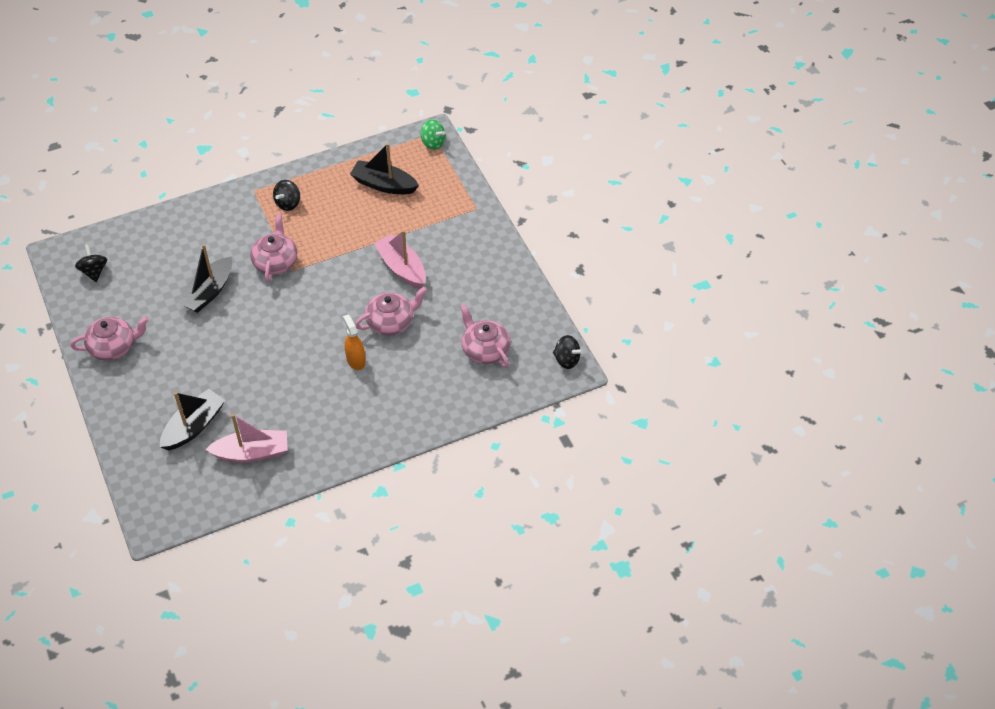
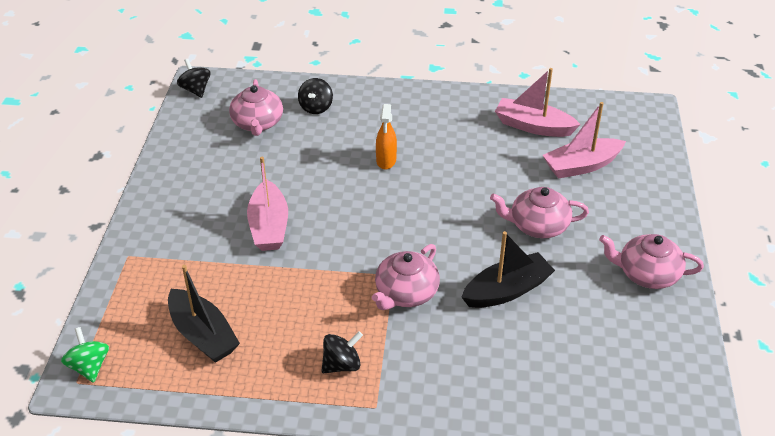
camera: 150 degrees left, 10 degrees down
(94, 271) = (649, 381): black spinning top -> black spinning top (316, 107)
(194, 426) = (581, 166): black boat -> pink boat
(391, 322) = (324, 179): pink teapot -> pink teapot (537, 226)

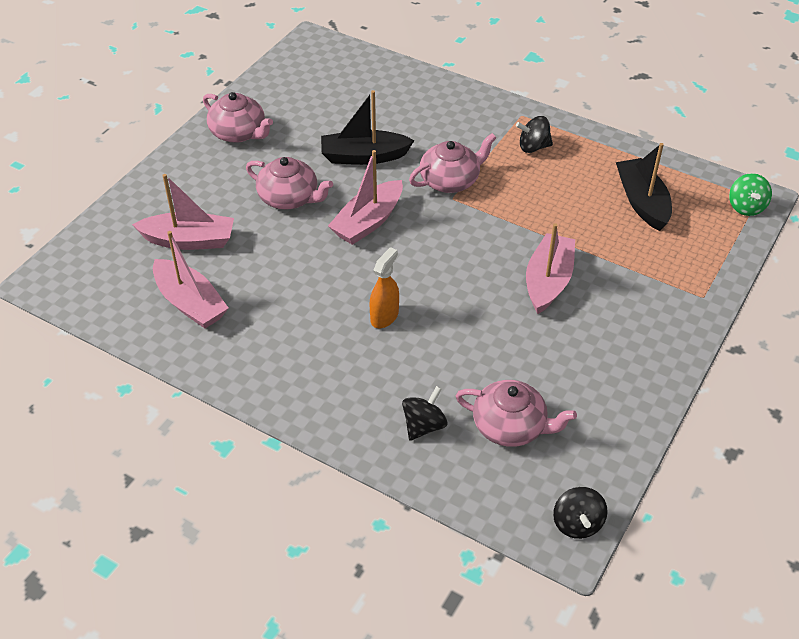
camera: 155 degrees left, 5 degrees up
(257, 123) = (510, 426): pink teapot -> pink teapot turned 90 degrees clockwise
(453, 227) = (368, 222): none -> pink boat

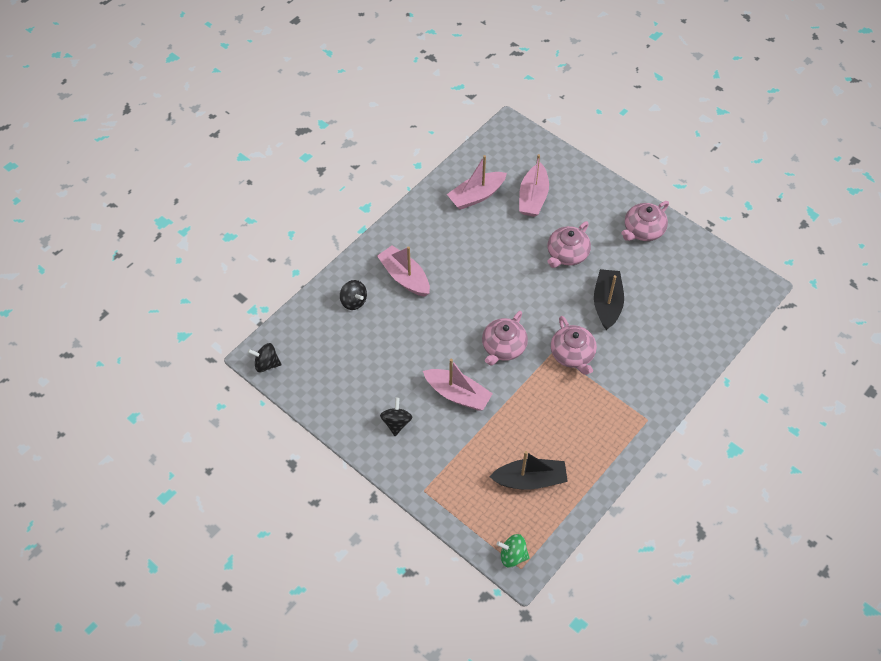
camera: 100 degrees right, 10 degrees up
(368, 222) = (535, 297): pink boat -> pink boat (404, 277)
(384, 316) = (444, 294): orange spray bottle -> none
(510, 426) = (342, 345): pink teapot -> pink teapot (503, 347)
(533, 147) = (605, 419): black spinning top -> black spinning top (396, 423)

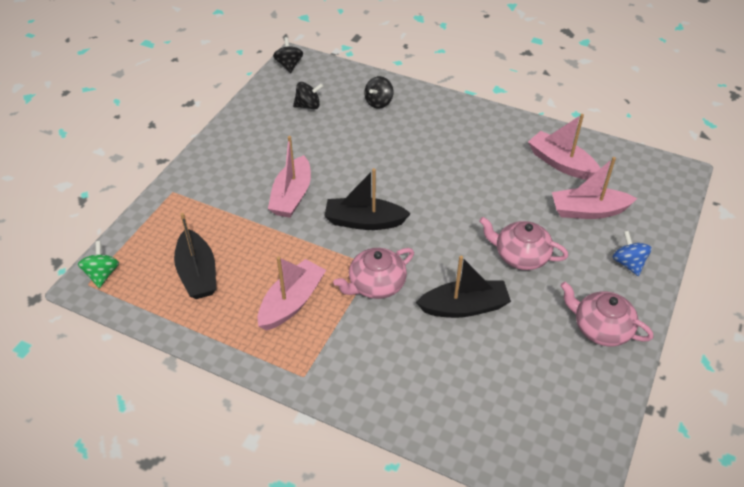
camera: 75 degrees right, 10 degrees down
(396, 423) = (246, 158): black spinning top -> black spinning top (308, 106)
(404, 277) = (424, 130): pink boat -> pink boat (292, 302)
(503, 347) = (364, 221): pink teapot -> black boat
(590, 193) = (628, 263): none -> blue spinning top

